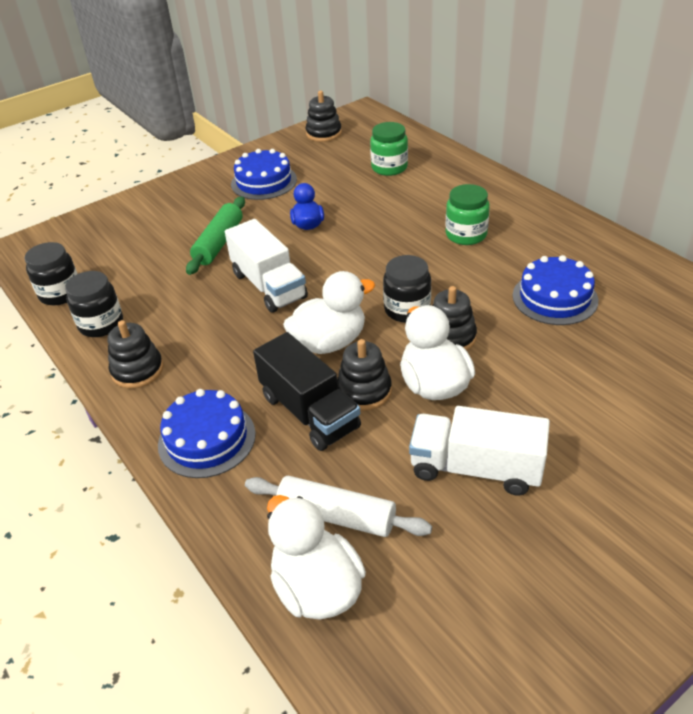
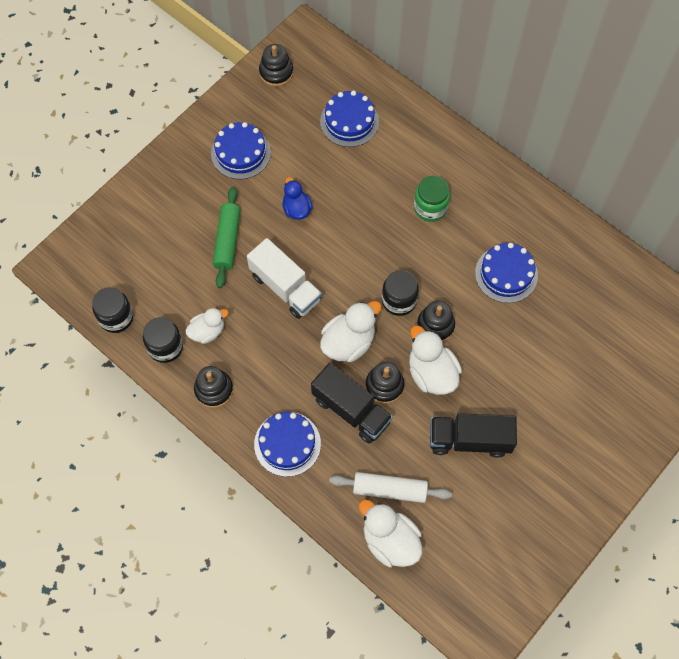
camera: 15 degrees left, 25 degrees up
(158, 315) = (207, 331): none -> white duck
(389, 167) = (349, 121): green jar -> blue cake
(475, 468) = (469, 440): white truck -> black truck

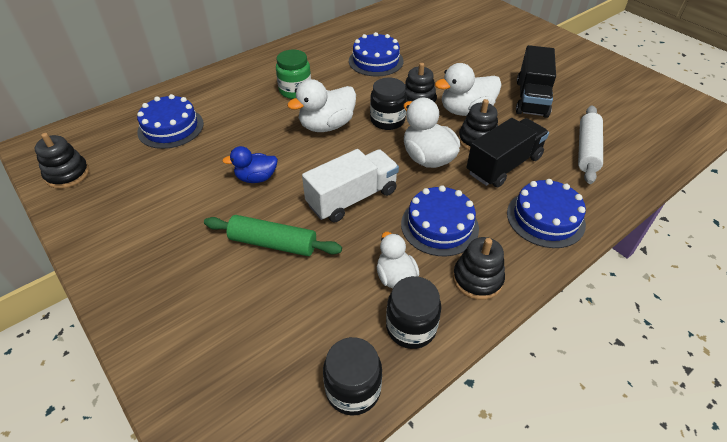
camera: 80 degrees left, 20 degrees down
(240, 153) = (156, 217): blue cake -> blue cake (439, 226)
(390, 541) = (640, 156): white duck -> white duck (327, 125)

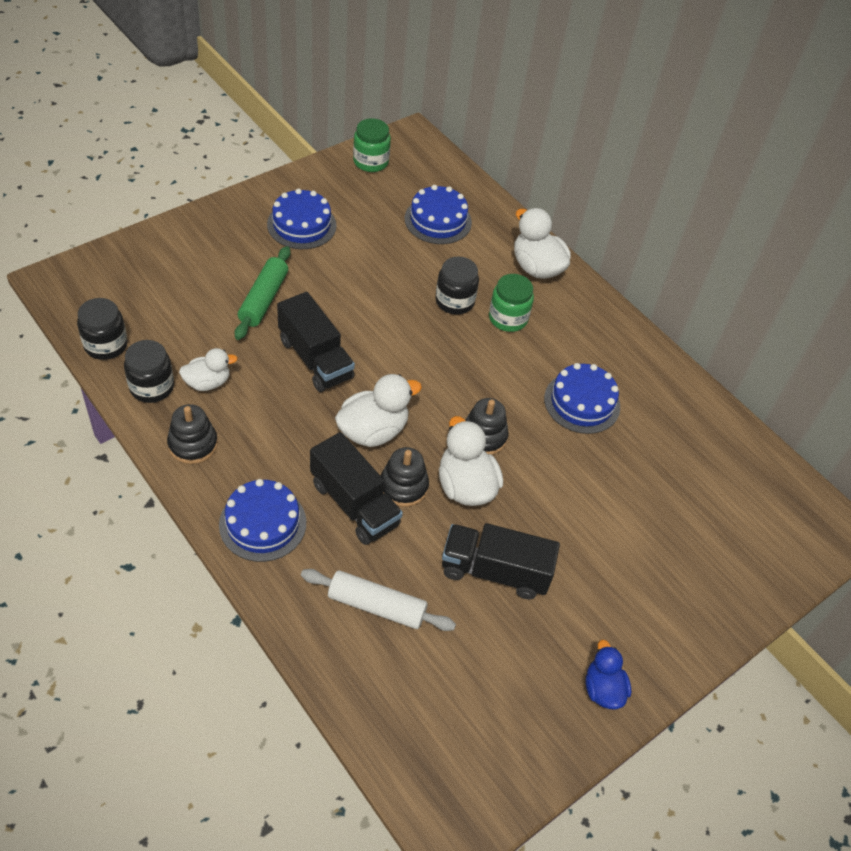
camera: 85 degrees right, 5 degrees up
(67, 174) = (371, 162): black stacking toy -> green jar
(256, 178) = (353, 287): blue duck -> blue duck (603, 689)
(327, 125) = (437, 344): white duck -> white duck (536, 267)
(352, 198) = (315, 359): white truck -> black truck
(387, 120) = (446, 401): black jar -> black jar (454, 301)
(439, 226) = (266, 425): blue cake -> blue cake (301, 225)

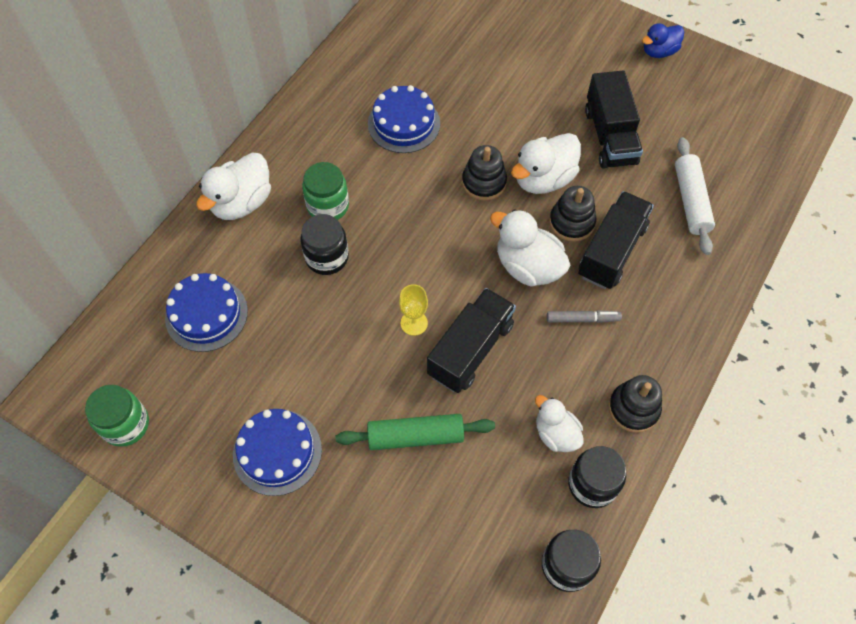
camera: 105 degrees left, 10 degrees up
(262, 523) = (674, 311): blue cake -> none
(297, 447) = (582, 319): none -> grey marker
(361, 333) = (414, 323): none -> yellow goblet

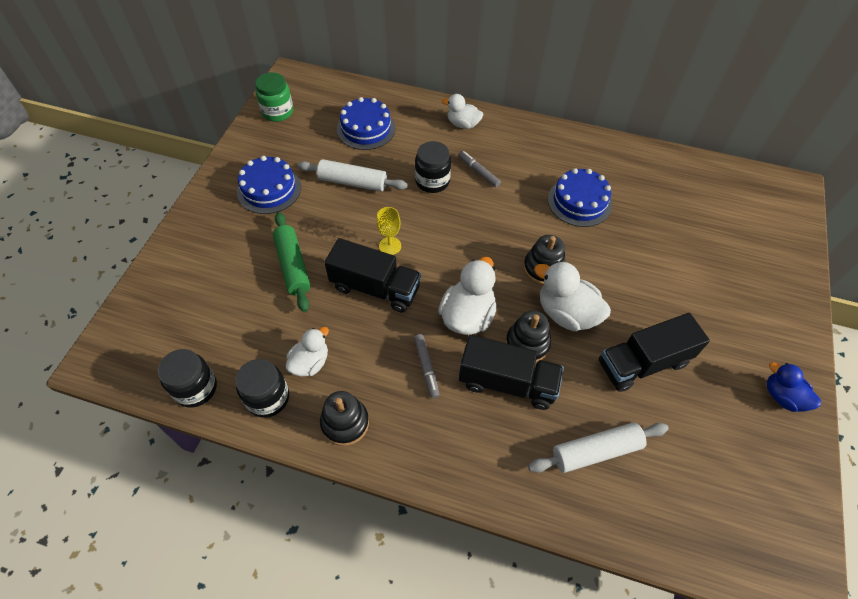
camera: 75 degrees right, 5 degrees down
(242, 203) = (463, 124): white duck -> white duck, size x0.64
(299, 346) = (353, 182): none -> white rolling pin
(328, 206) = (478, 172): green jar -> grey marker

